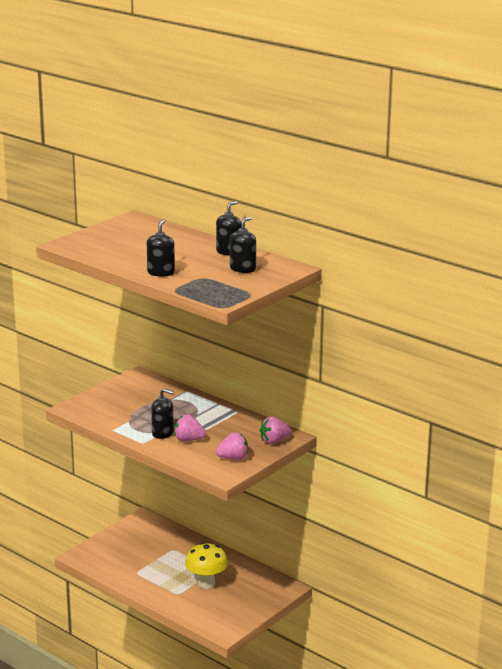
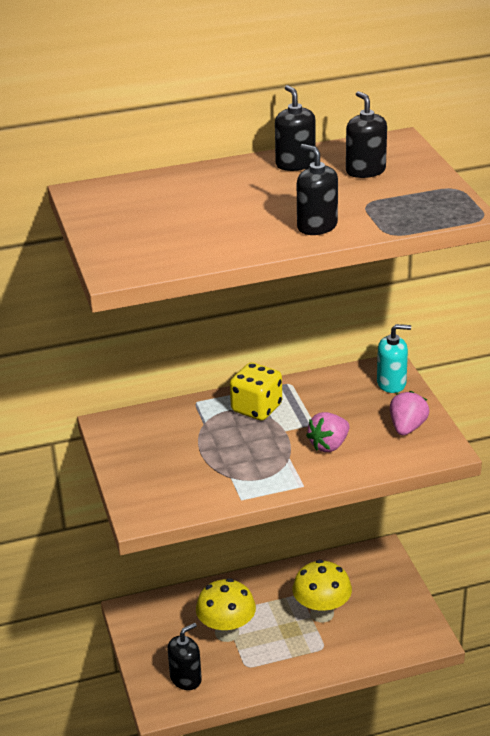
camera: 55 degrees left, 10 degrees up
(157, 556) = (227, 633): none -> yellow mushroom
(162, 433) = (292, 460): black soap dispenser -> black soap dispenser (186, 678)
(200, 409) = (256, 408): none -> yellow dice
(274, 441) = (391, 383): pink strawberry -> turquoise soap dispenser

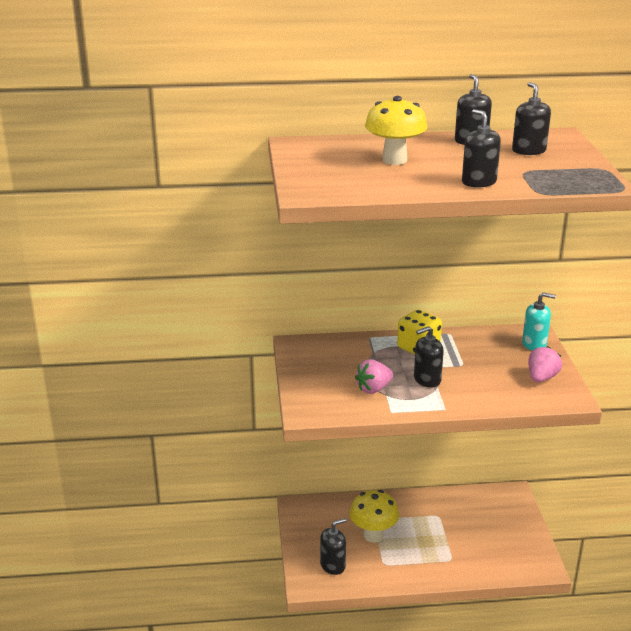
camera: 10 degrees right, 5 degrees down
(275, 450) = (427, 379): none -> black soap dispenser
(322, 613) = (454, 533): yellow mushroom -> yellow mushroom (394, 160)
(329, 445) = (472, 382): pink strawberry -> pink strawberry (373, 389)

